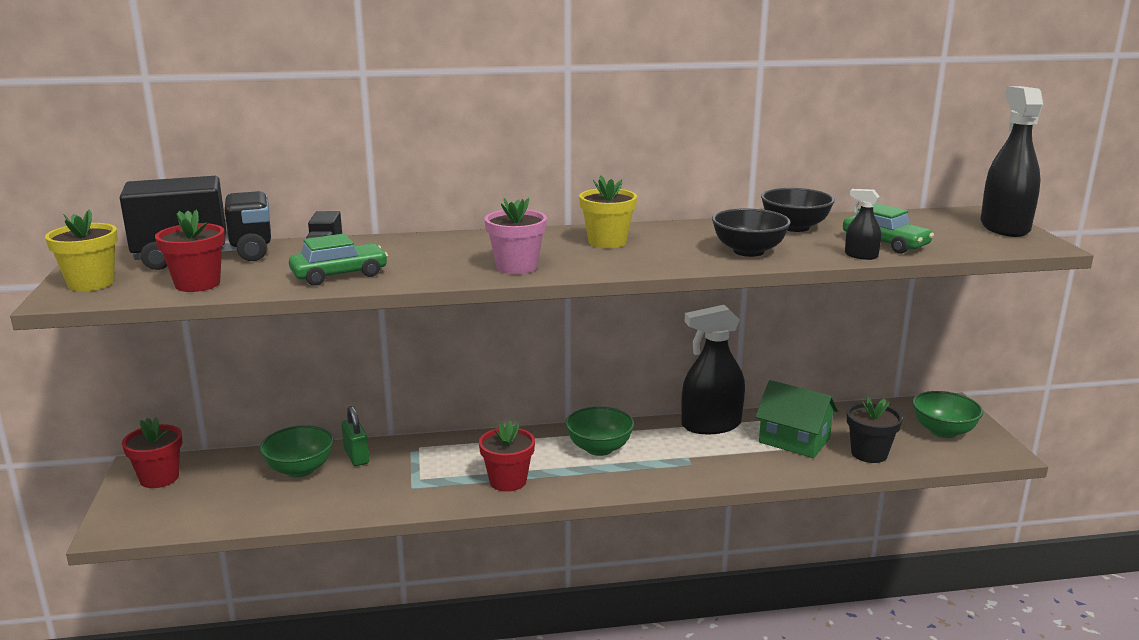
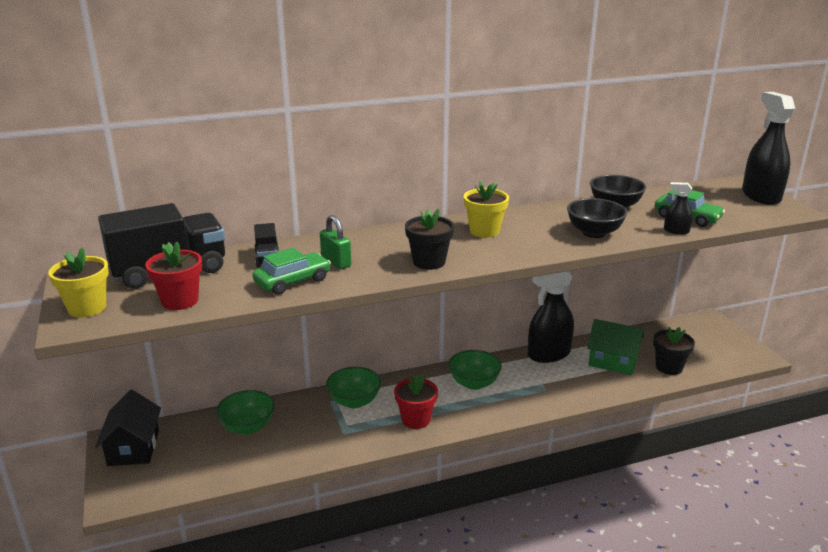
camera: 10 degrees left, 5 degrees up
(159, 478) = (133, 448): red flower pot -> black house
(356, 456) = (288, 410): green padlock -> green padlock (336, 262)
(516, 267) = (429, 262): pink flower pot -> black flower pot
(943, 431) = (713, 343): green bowl -> green bowl (354, 401)

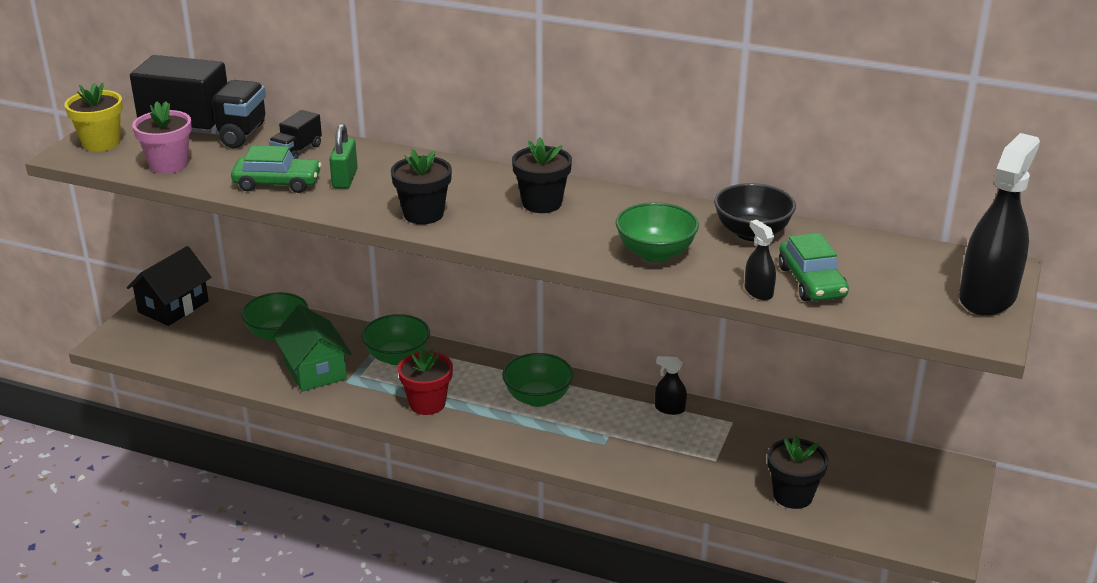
camera: 40 degrees right, 5 degrees up
(180, 301) = (168, 165): red flower pot -> pink flower pot
(484, 231) = (542, 203): yellow flower pot -> black flower pot
(548, 354) = (669, 409): black spray bottle -> black spray bottle, size x0.45
(594, 233) = (655, 253): black bowl -> green bowl
(613, 361) = (733, 454): green house -> green house (315, 370)

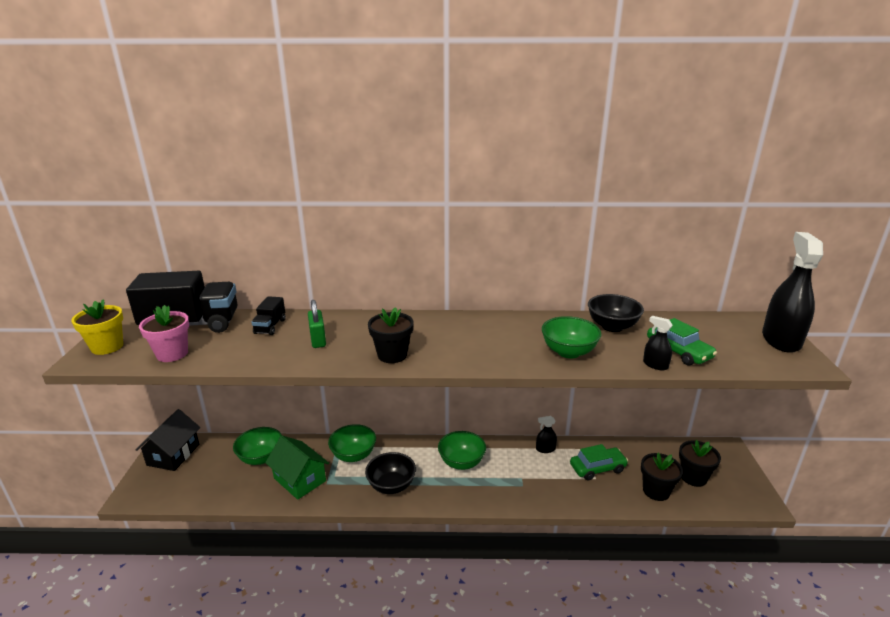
camera: 20 degrees left, 5 degrees down
(277, 183) = (268, 352): green car -> green car (597, 468)
(427, 404) = (391, 485): red flower pot -> black bowl
(542, 203) = (467, 332): black flower pot -> black flower pot (693, 477)

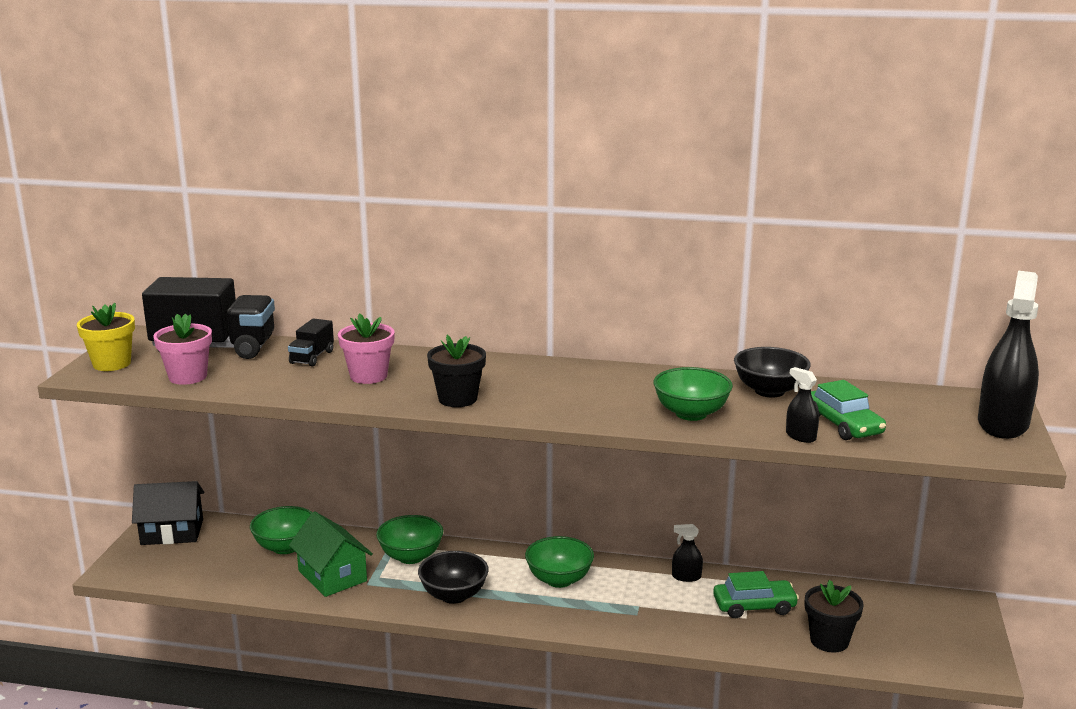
camera: 10 degrees right, 5 degrees down
(173, 455) = (172, 532): black house -> black house turned 60 degrees clockwise
(318, 340) = (368, 376): green padlock -> pink flower pot
(693, 477) = (894, 631): black flower pot -> none

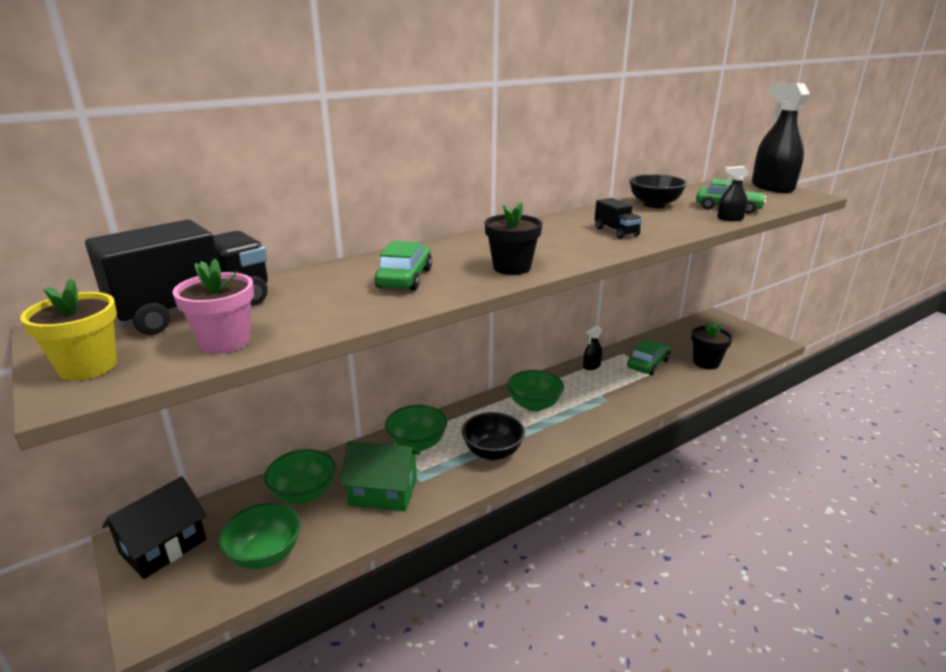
camera: 45 degrees left, 5 degrees up
(312, 357) = (318, 283): black truck -> black truck (616, 232)
(368, 376) = (404, 278): pink flower pot -> green car
(691, 414) = (656, 227): green bowl -> green bowl (265, 554)

